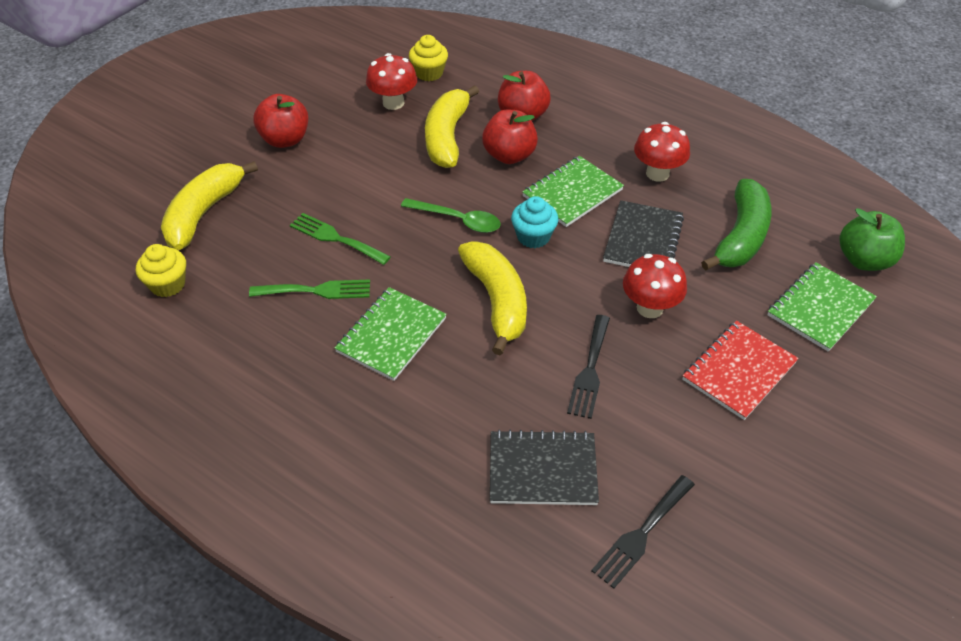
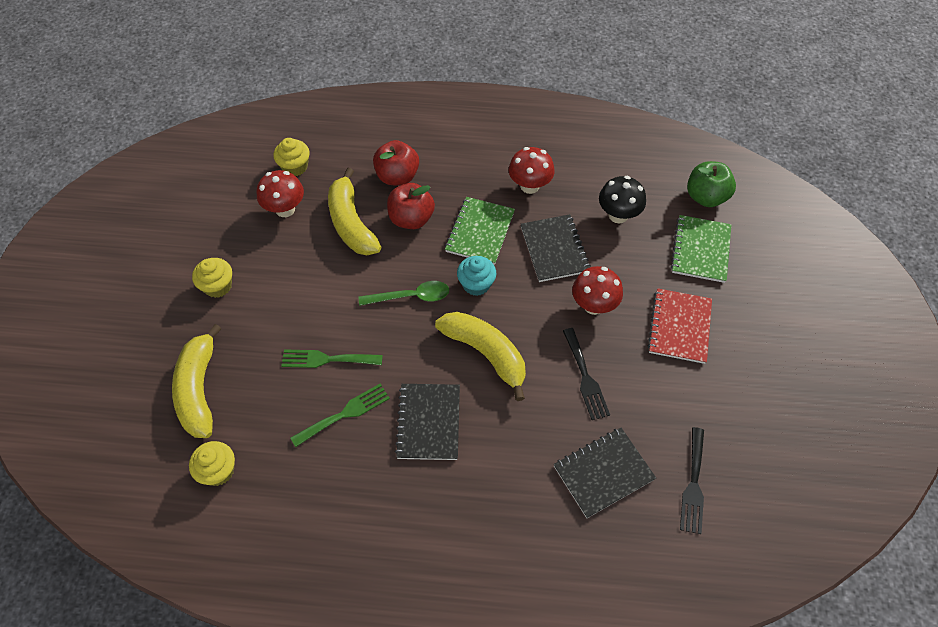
camera: 30 degrees left, 10 degrees up
(285, 139) = (218, 286): red apple -> yellow cupcake
(391, 335) = (428, 422): green notebook -> black notebook
(741, 237) = (618, 215): green banana -> black mushroom

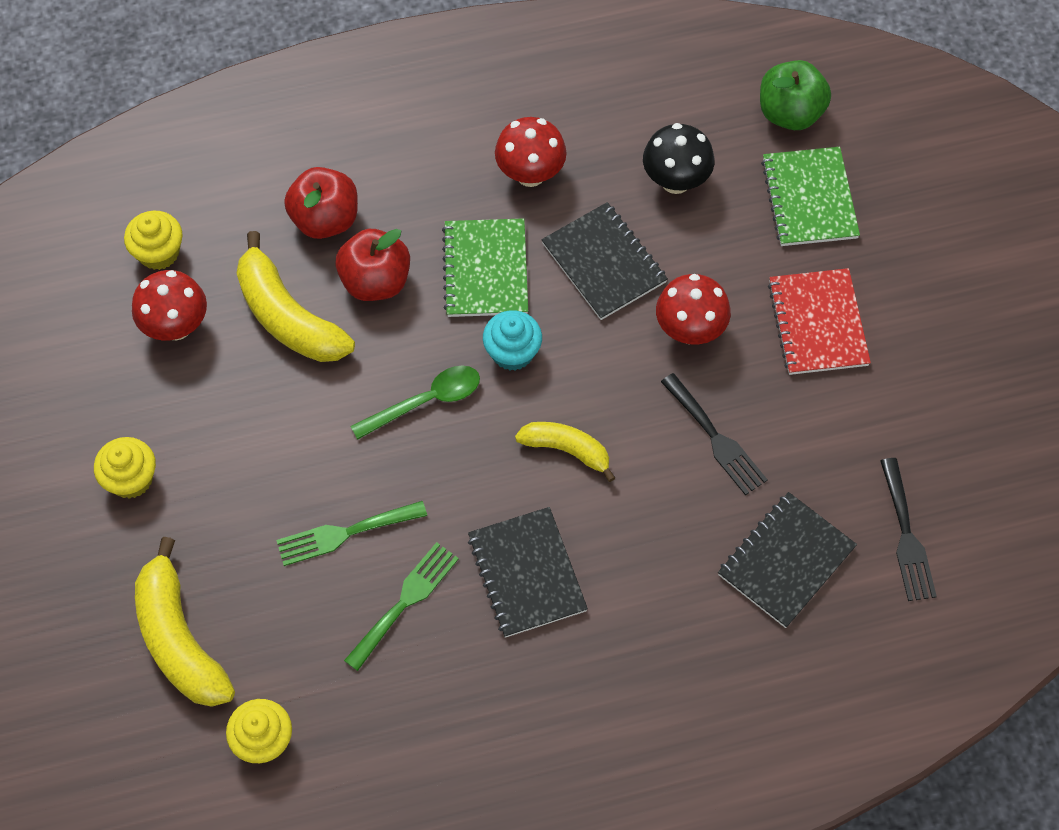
camera: 20 degrees left, 5 degrees up
(486, 353) = (567, 450): yellow banana -> yellow banana, size x0.61

